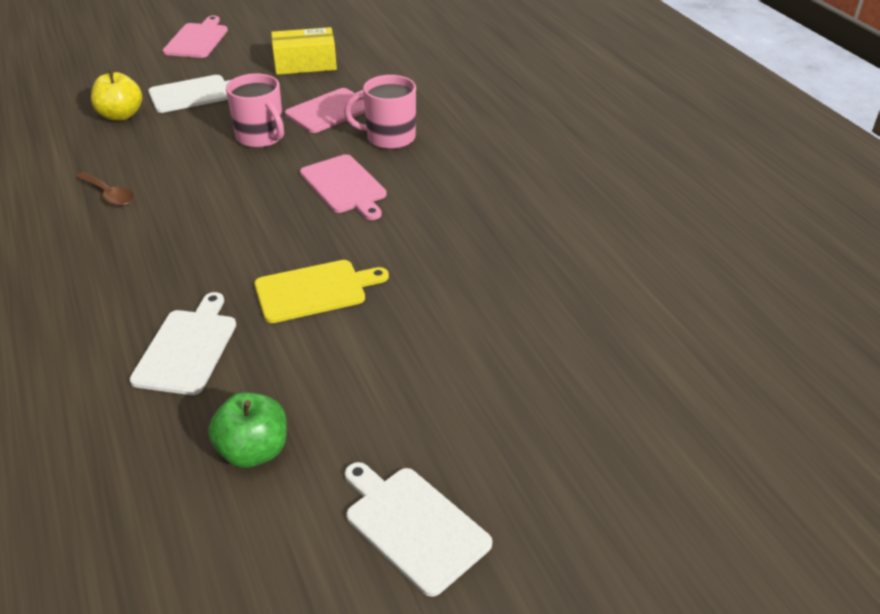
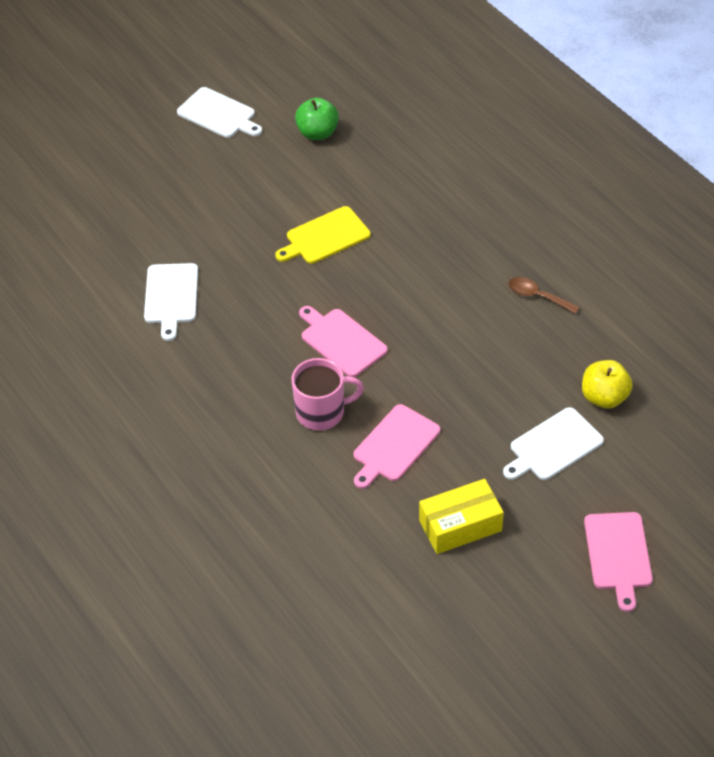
camera: 170 degrees right, 10 degrees up
(187, 348) = (390, 182): white cutting board -> white cutting board (171, 296)
(261, 137) = (446, 390): pink mug -> none

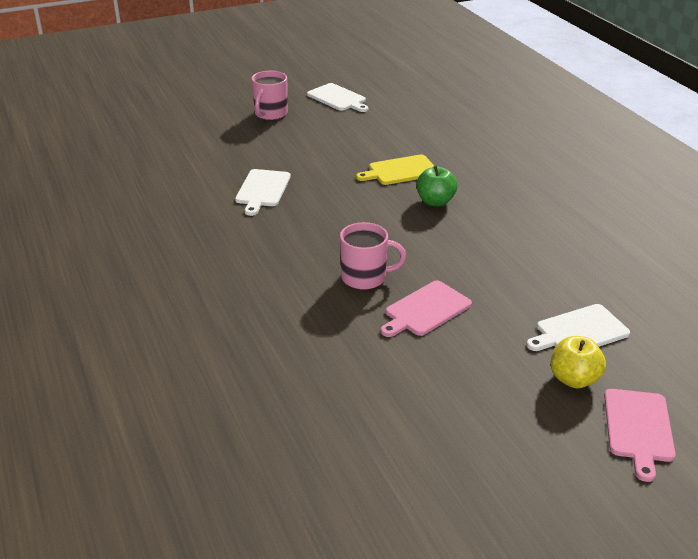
camera: 10 degrees right, 15 degrees down
(141, 158) = (270, 114): none -> pink mug
(317, 133) = (411, 115): green apple -> green apple (435, 202)
(341, 341) = (396, 234): pink cutting board -> none
(460, 525) = (476, 379): yellow box -> none
(537, 296) = (577, 227): brown spoon -> none
(604, 397) = (633, 302): yellow apple -> yellow apple (574, 379)

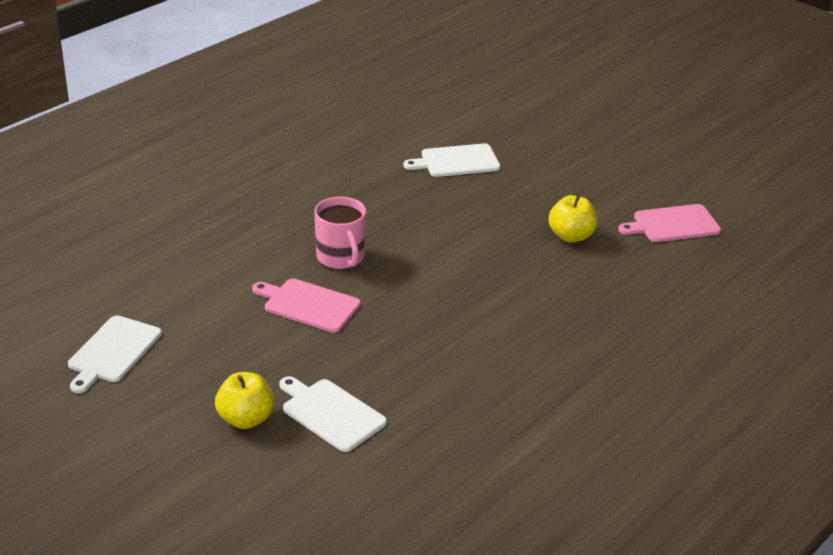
camera: 65 degrees right, 0 degrees up
(270, 114) = (622, 125): pink mug -> none
(338, 98) = (707, 157): white cutting board -> white cutting board (113, 352)
(400, 171) = (571, 236): yellow cutting board -> yellow apple
(435, 202) = (522, 273): green apple -> none
(638, 428) = (188, 472): pink cutting board -> pink cutting board (673, 224)

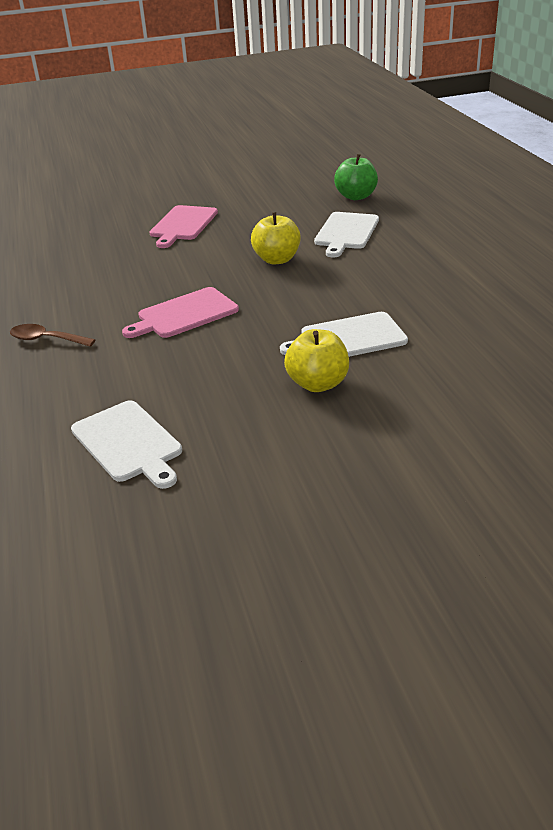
camera: 55 degrees left, 0 degrees up
(223, 251) = (46, 339): none -> brown spoon
(340, 257) = (136, 284): pink mug -> none
(456, 161) = (76, 209): white cutting board -> white cutting board (346, 232)
(571, 236) = (229, 194): yellow apple -> yellow apple (277, 259)
(640, 323) = (356, 196): none -> green apple
(673, 224) = (259, 161): pink cutting board -> pink cutting board (183, 225)

